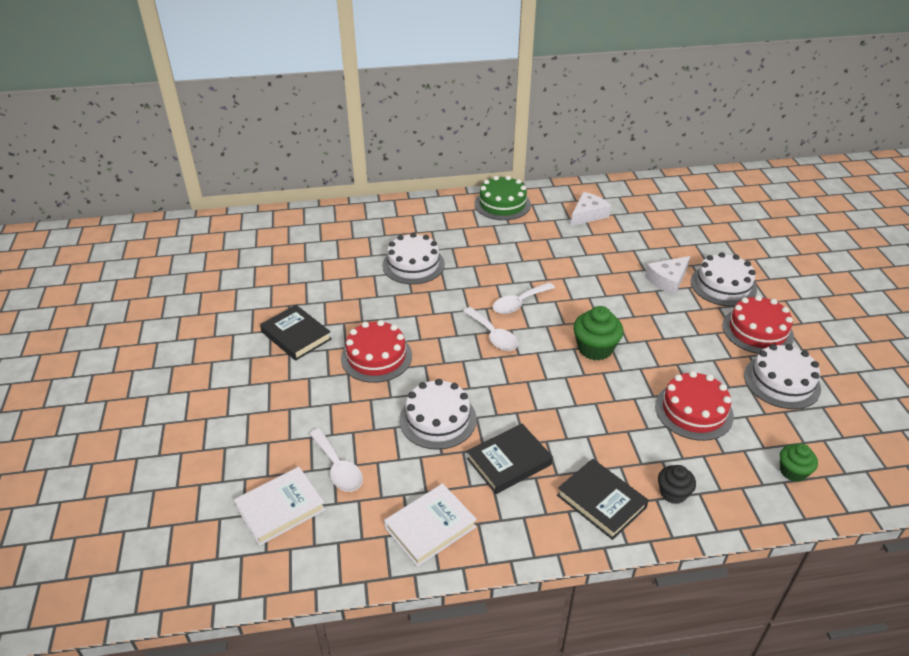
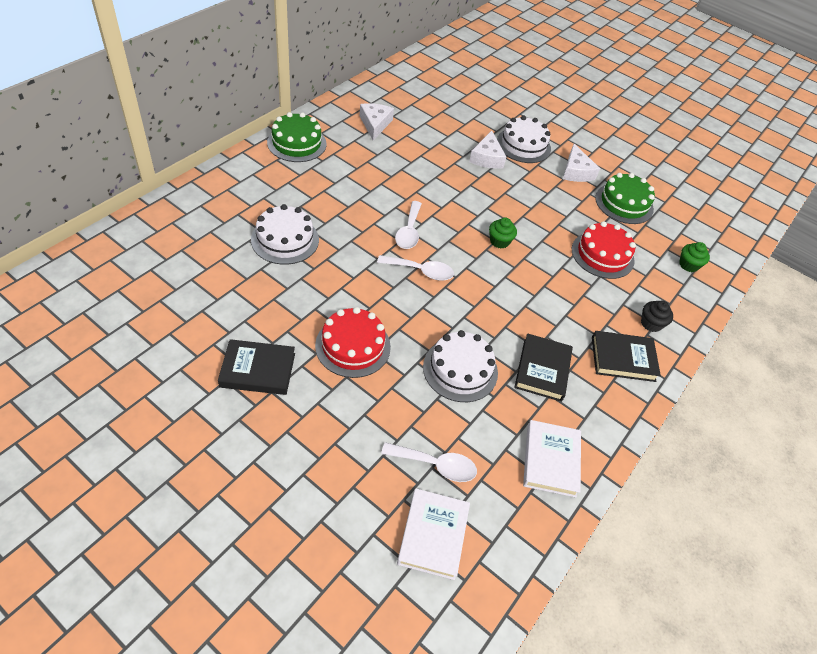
camera: 50 degrees left, 10 degrees up
(595, 348) = (499, 241): green cupcake -> green cupcake, size x0.63
(757, 331) = (576, 171): red cake -> white cheese
(781, 382) = (624, 203): white cake -> green cake

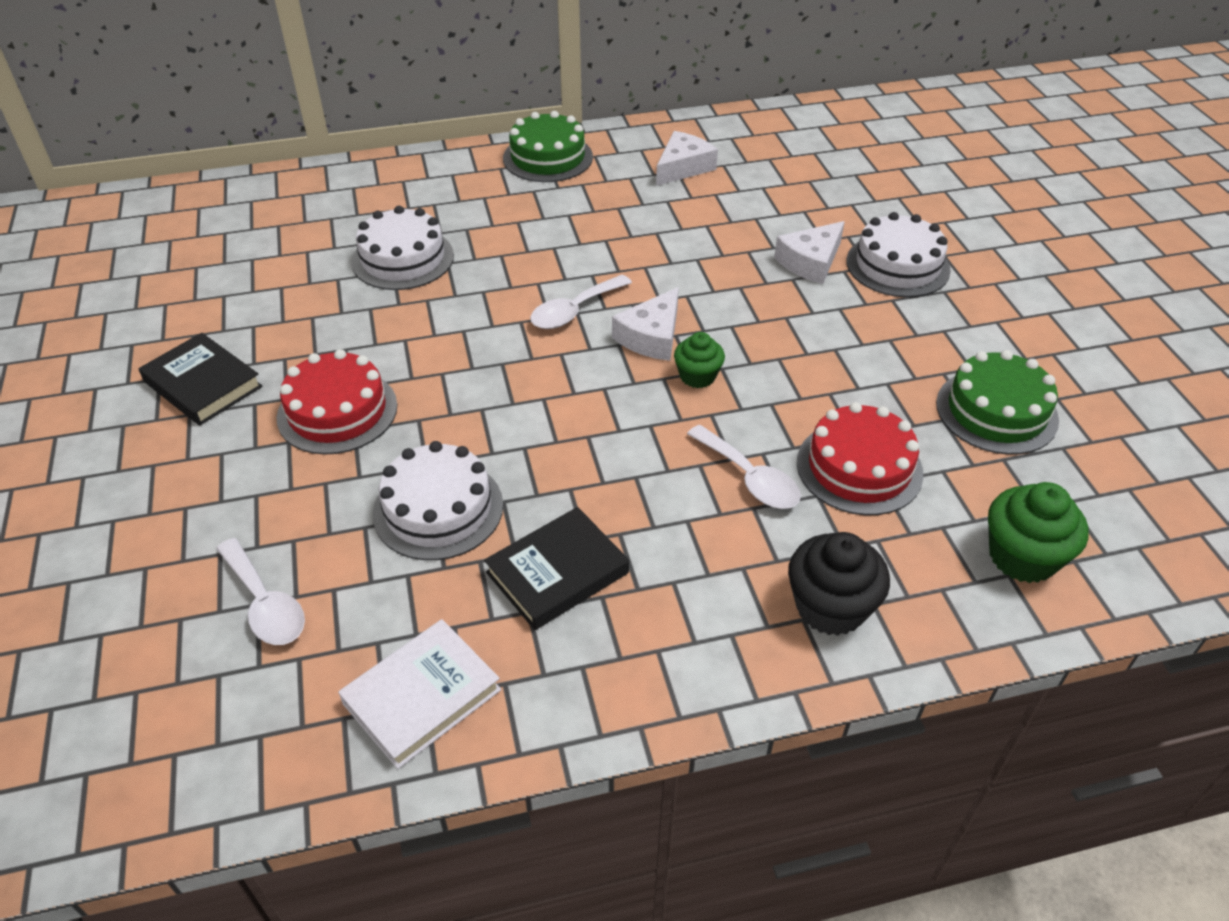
camera: 45 degrees right, 5 degrees down
(421, 271) = (532, 365): white spoon -> white spoon (749, 478)
(433, 535) = (160, 683): white book -> none
(576, 171) = (954, 333): white cheese -> white cheese (652, 336)
(623, 359) = (712, 630): black book -> none
(651, 323) = (830, 607): black cupcake -> black cupcake, size x1.58
(688, 265) = (1022, 557): green cupcake -> green cupcake, size x1.58

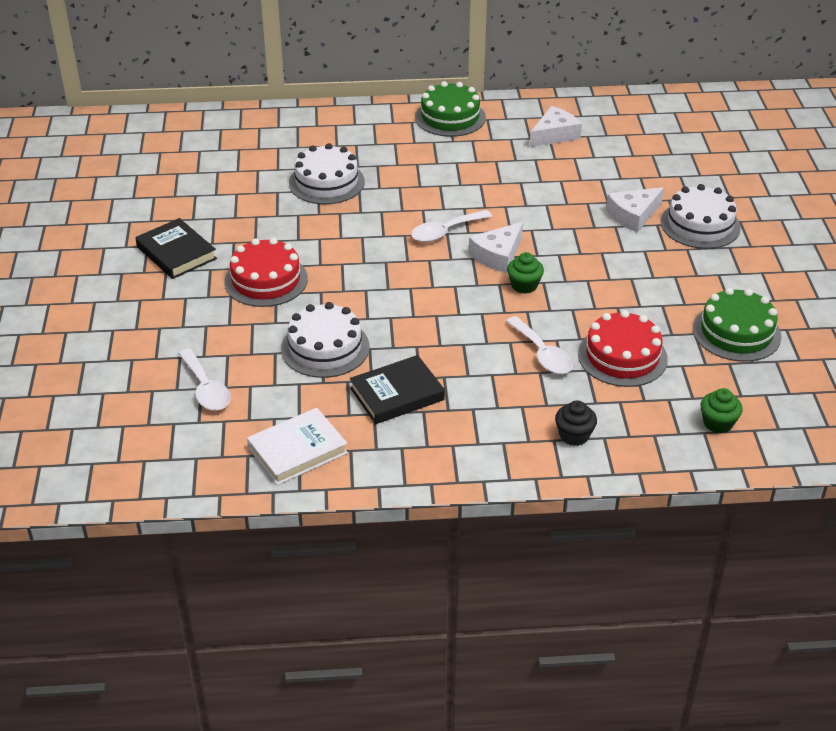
camera: 10 degrees right, 5 degrees down
(830, 607) = (574, 435): black cupcake -> black cupcake, size x0.63
(1022, 557) = (718, 423): green cupcake -> green cupcake, size x0.63

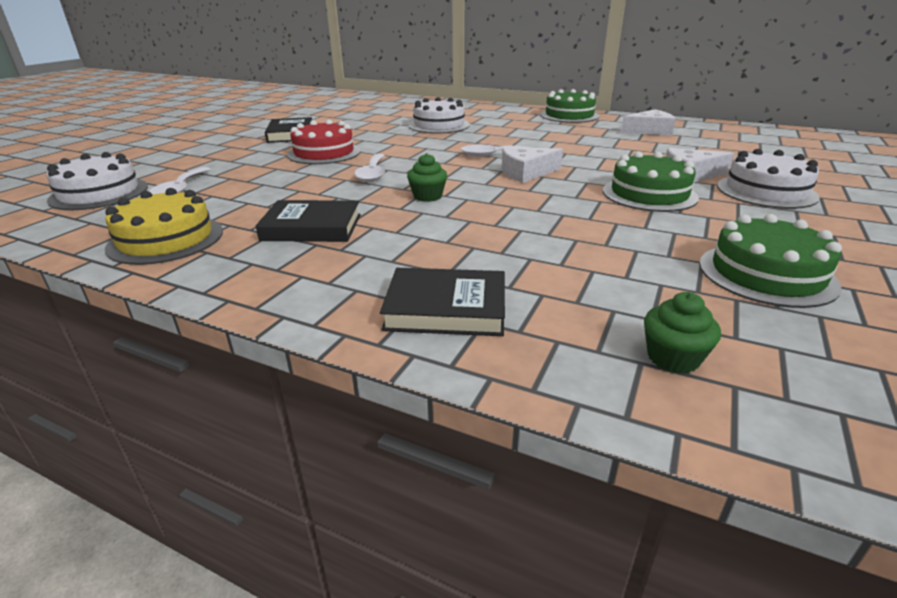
camera: 30 degrees right, 10 degrees down
(297, 450) = (166, 239): white book -> yellow cake
(325, 348) = (304, 189): white cake -> white cake (99, 193)
(524, 285) = (530, 192): green cupcake -> green cupcake (427, 196)
(542, 354) = (493, 235): white spoon -> white spoon (373, 174)
(574, 435) = (446, 308): black cupcake -> black book
(618, 258) = (649, 194): none -> green cake
(622, 356) = (585, 258): red cake -> none

